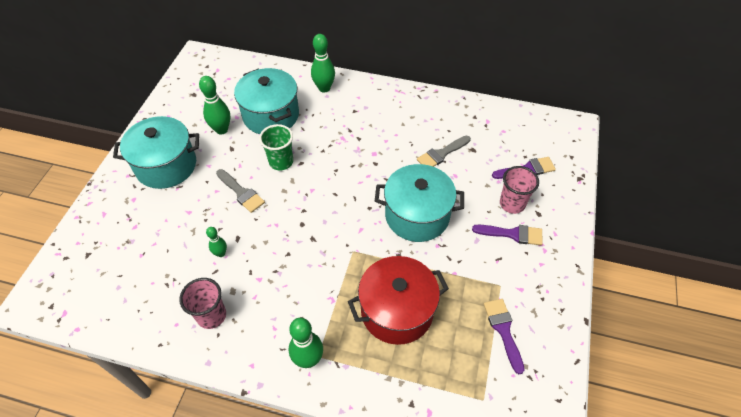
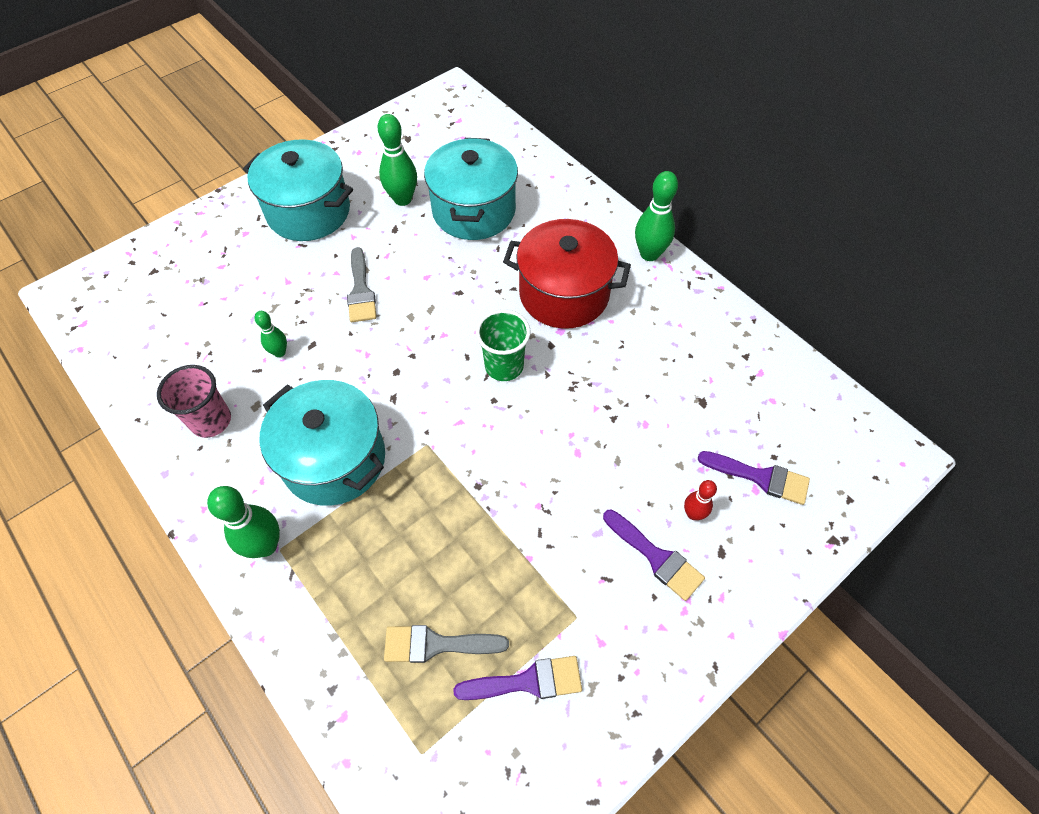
camera: 35 degrees right, 5 degrees up
(281, 162) = (437, 277): green cup -> green cup (504, 366)
(324, 88) = (569, 208): green bowling pin -> green bowling pin (649, 254)
(397, 311) = (414, 558): red pot -> red pot (564, 294)
(417, 215) = (545, 448): turquoise pot -> turquoise pot (334, 459)
(441, 154) = (651, 383): grey brush -> grey brush (436, 644)
(503, 330) = (527, 681): purple brush -> purple brush turned 60 degrees clockwise
(512, 204) = (693, 514): pink cup -> red bowling pin

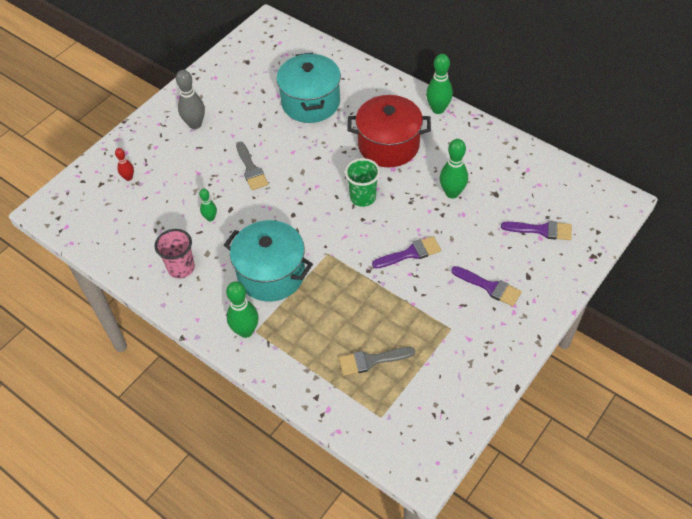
camera: 10 degrees left, 5 degrees down
(308, 211) = (195, 124): turquoise pot -> grey bowling pin
(402, 199) = (258, 104): green bowling pin -> green bowling pin (452, 193)
(527, 681) = (431, 367): purple brush -> purple brush (410, 253)
(693, 514) = (506, 259): red bowling pin -> red bowling pin (128, 178)

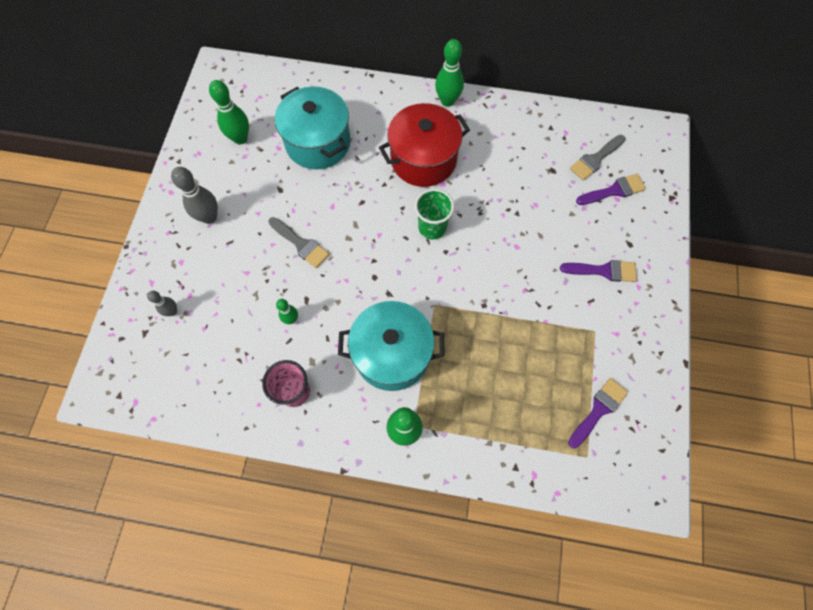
camera: 30 degrees left, 15 degrees up
(128, 178) = (172, 311): red bowling pin -> grey bowling pin
(371, 360) = (543, 401): grey brush -> grey brush (595, 159)
(410, 253) = (512, 268): purple brush -> purple brush (598, 410)
(452, 193) = (513, 186): green bowling pin -> green bowling pin (240, 138)

